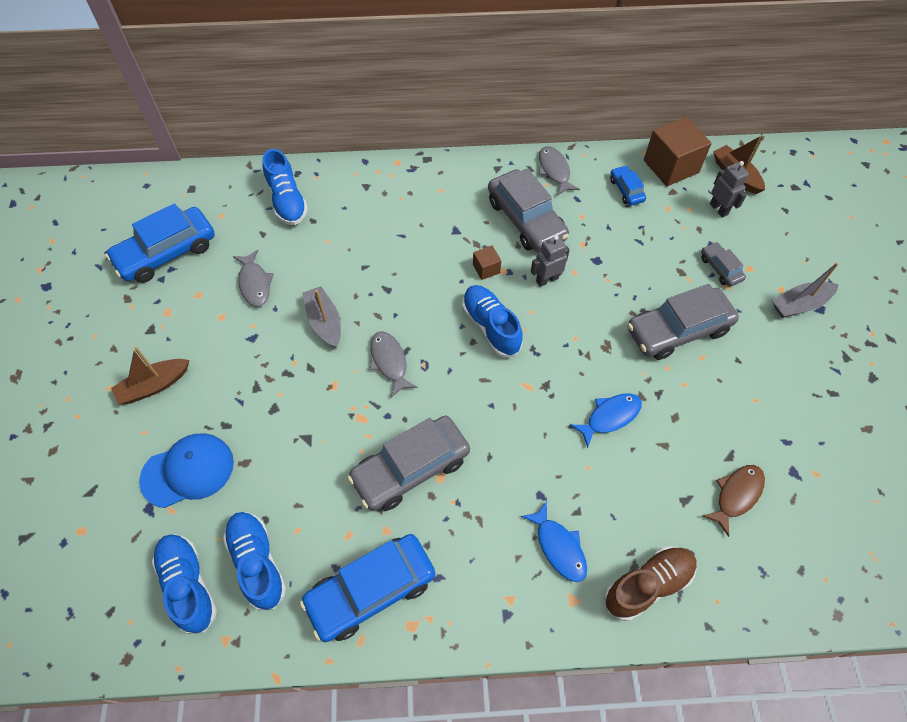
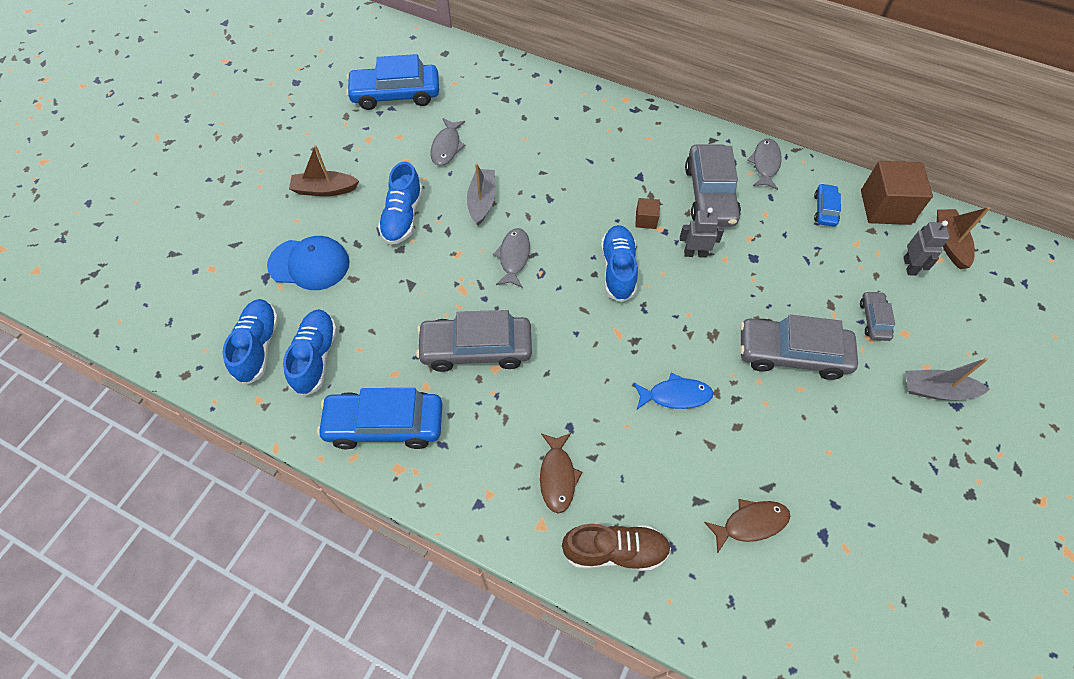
camera: 30 degrees right, 0 degrees up
(287, 201) = (513, 93): blue shoe -> blue shoe (403, 216)
(558, 547) = (557, 476): blue fish -> brown fish

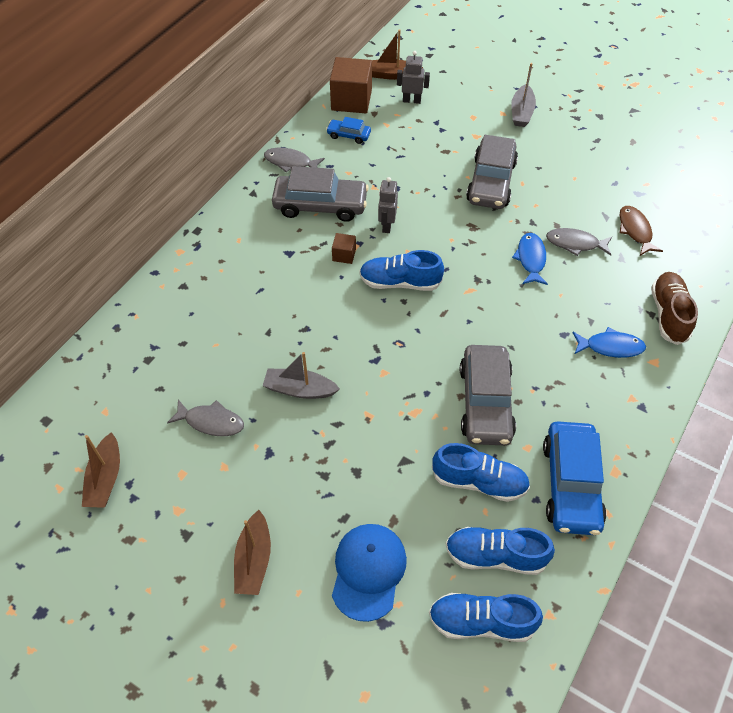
camera: 85 degrees left, 5 degrees down
(396, 94) = (105, 478): blue car -> brown boat
(403, 216) = (310, 469): blue shoe -> blue shoe (479, 481)
(514, 257) = (377, 364): grey fish -> grey fish (575, 243)
(557, 476) = (610, 347): brown fish -> blue fish
(874, 320) = (460, 130): grey car -> none

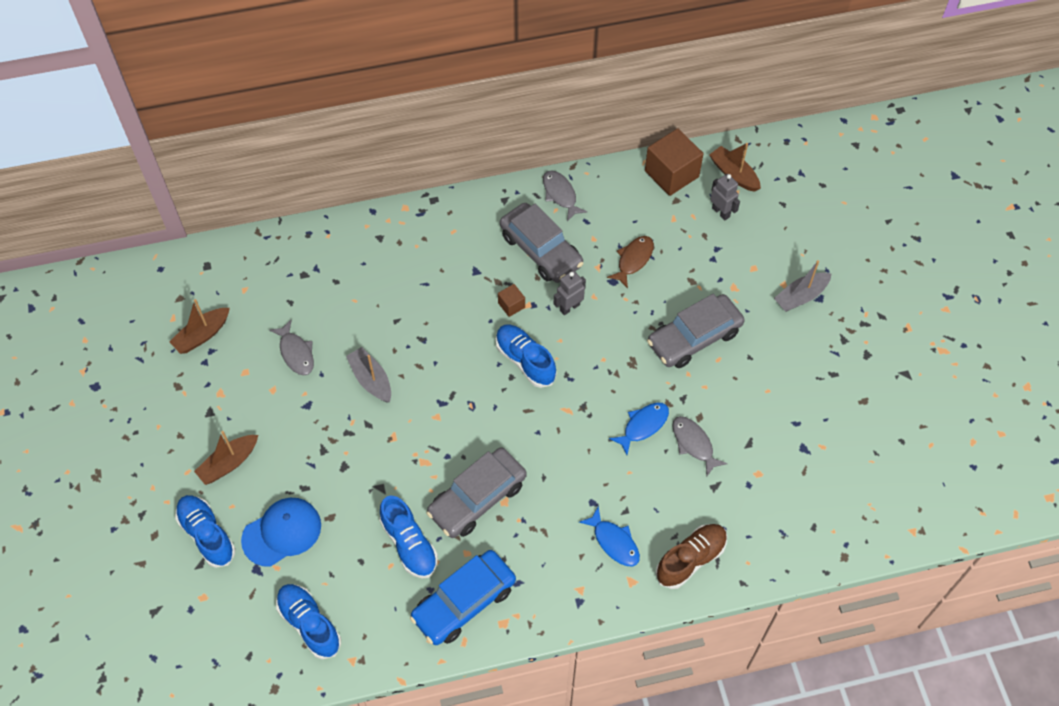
camera: 45 degrees right, 5 degrees up
(348, 135) = (632, 205): blue car -> none
(495, 556) = (363, 597): blue shoe -> blue shoe (207, 534)
(635, 230) = (757, 475): brown fish -> brown fish (633, 260)

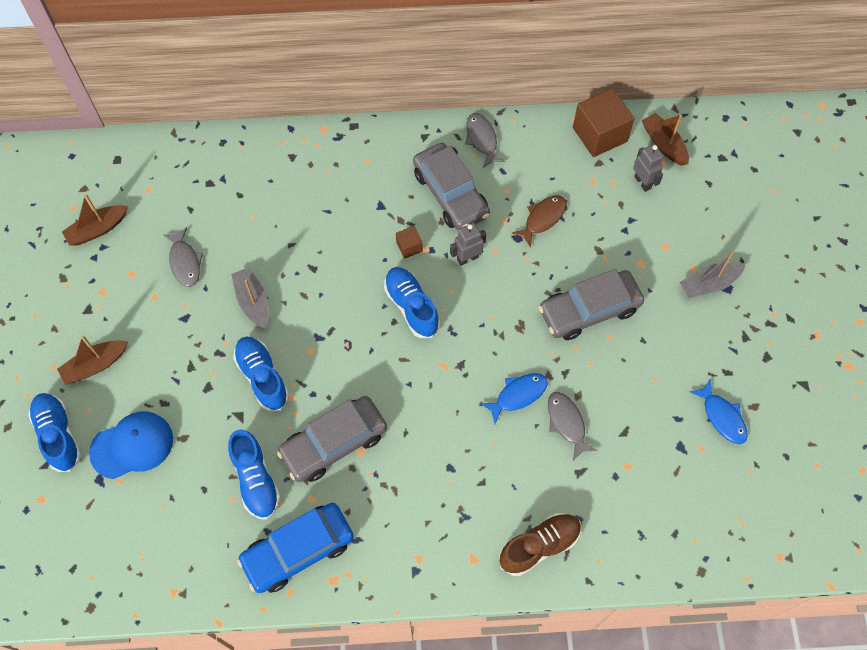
camera: 10 degrees right, 5 degrees up
(309, 624) = (139, 546): blue shoe -> blue shoe (262, 377)
(614, 542) = (463, 513): blue fish -> blue fish (722, 417)

